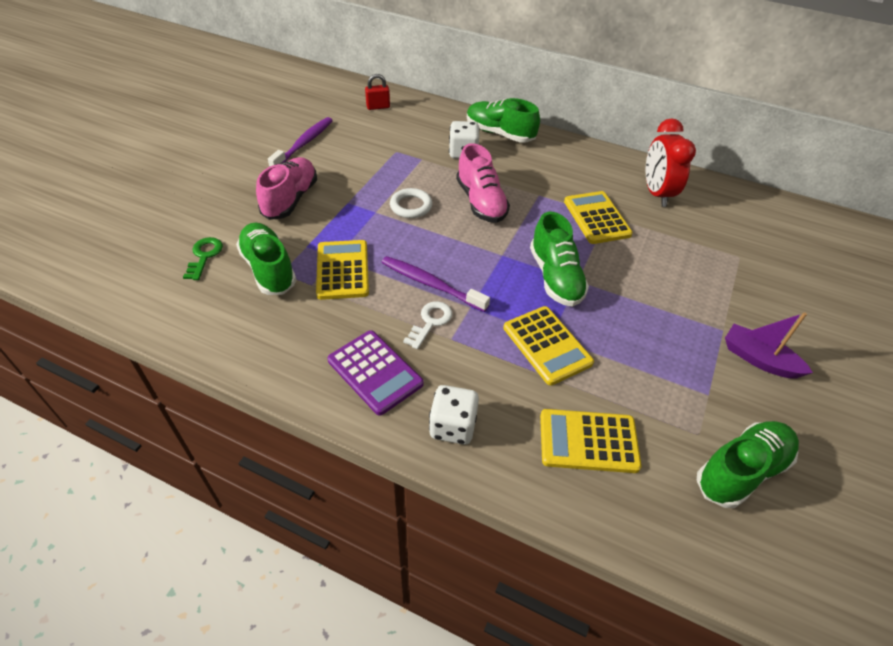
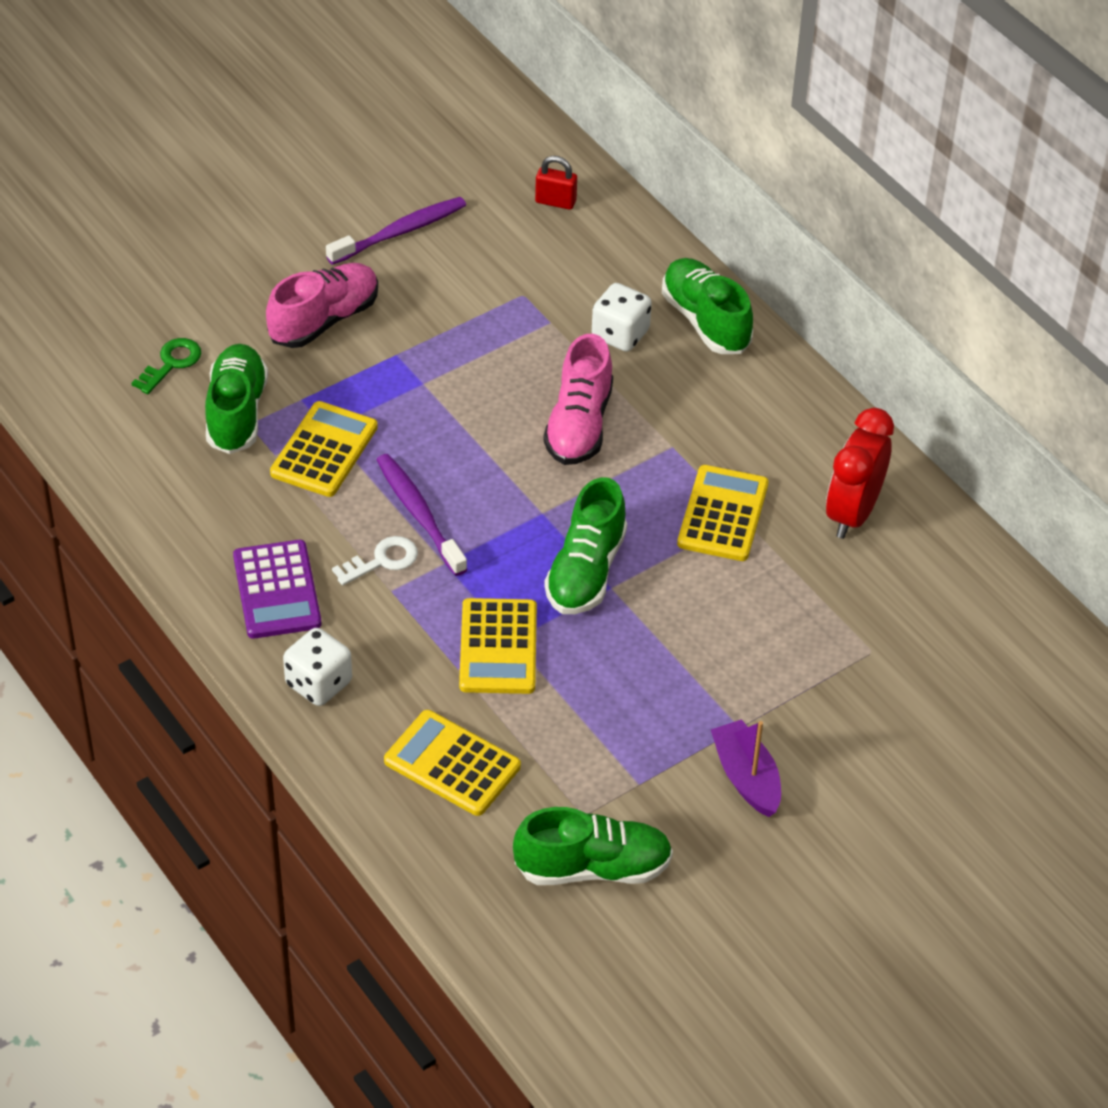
camera: 30 degrees right, 0 degrees up
(411, 206) = (477, 393): white ring -> none

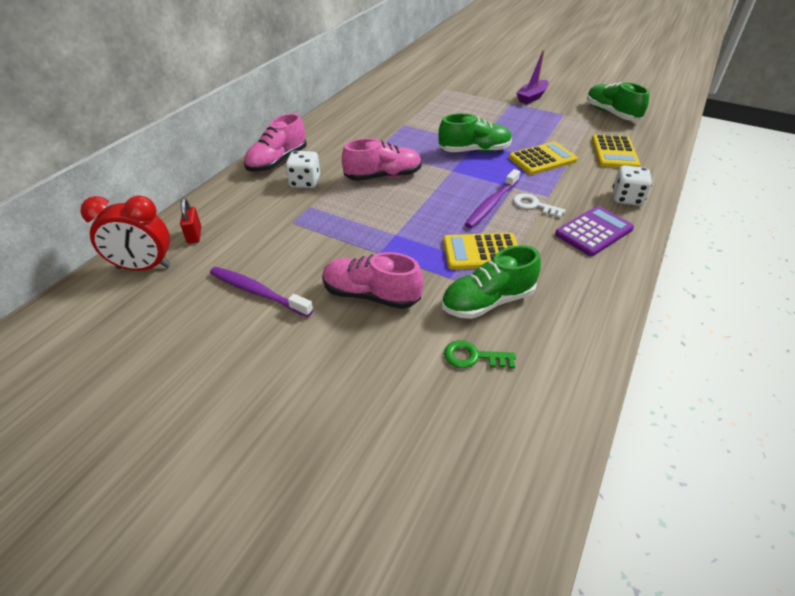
camera: 115 degrees left, 5 degrees down
(705, 321) = (277, 161): green shoe -> pink shoe
(723, 514) = (406, 129): yellow calculator -> none
(853, 513) = (377, 104): red clock -> red clock (144, 267)

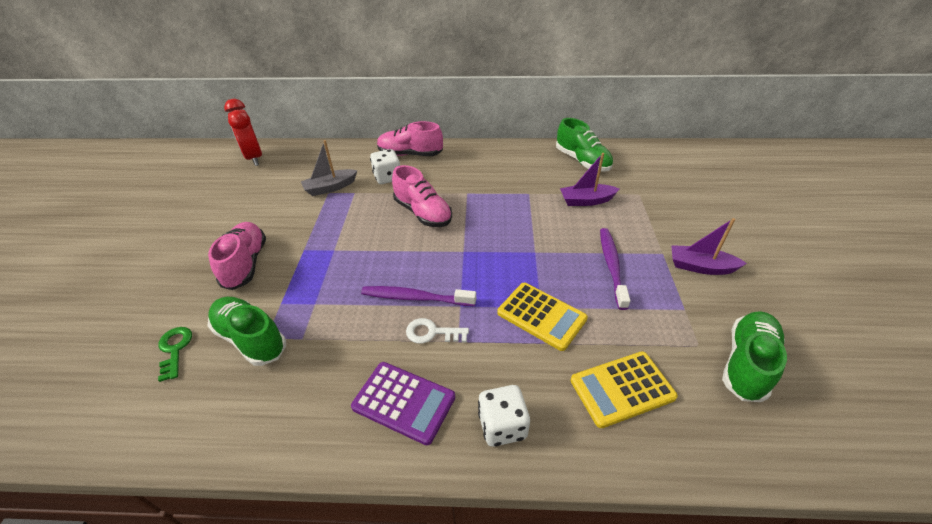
camera: 65 degrees right, 0 degrees up
(194, 235) = (295, 160): red padlock -> none
(257, 292) = (238, 210): purple toothbrush -> purple toothbrush (611, 266)
(284, 219) = (330, 188): none -> grey boat
(435, 107) = (586, 201): none -> purple boat
(474, 151) = (516, 255): green shoe -> green shoe (582, 161)
(481, 252) = (327, 313): yellow calculator -> none
(534, 205) = (432, 333): white key -> white key turned 90 degrees counterclockwise

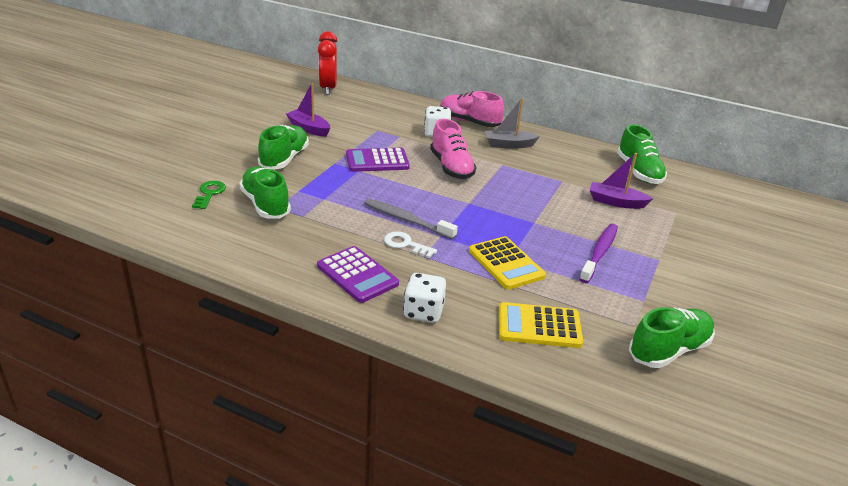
camera: 20 degrees right, 10 degrees down
(246, 264) = (284, 159): pink shoe -> green shoe
(330, 188) = (381, 127): grey boat -> grey boat (509, 145)
(347, 231) = (377, 161): none -> purple calculator
(415, 298) = (406, 220): purple toothbrush -> grey toothbrush
(700, 267) = (688, 280): purple boat -> purple boat (309, 129)

